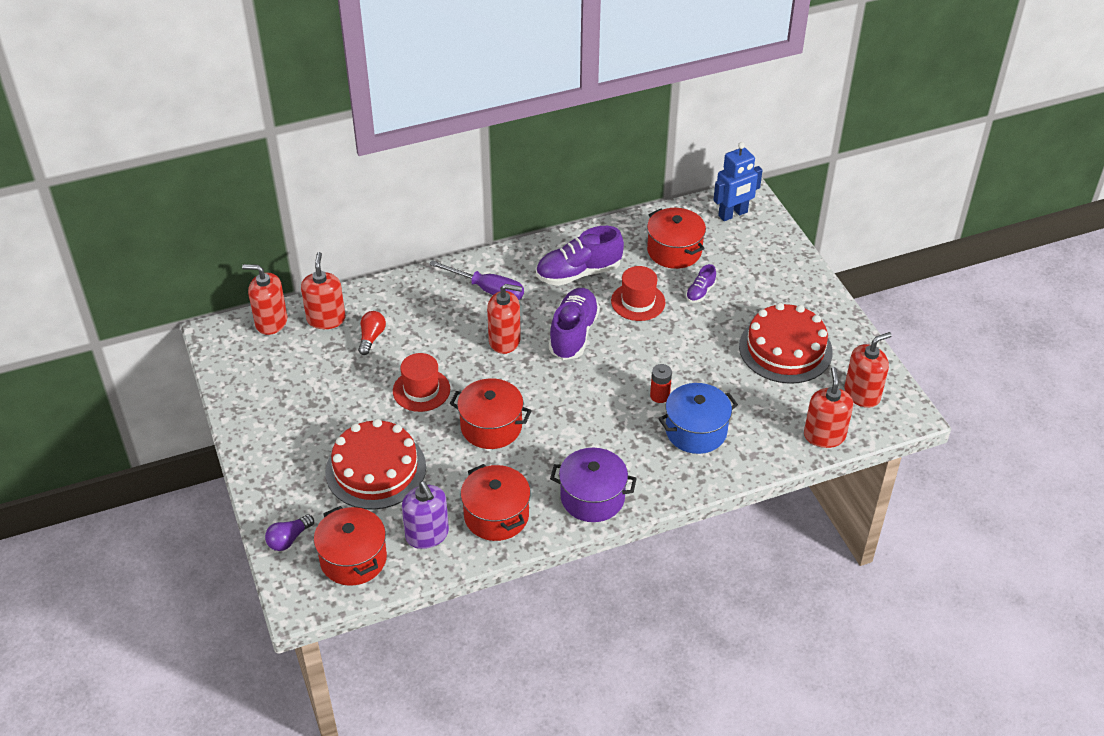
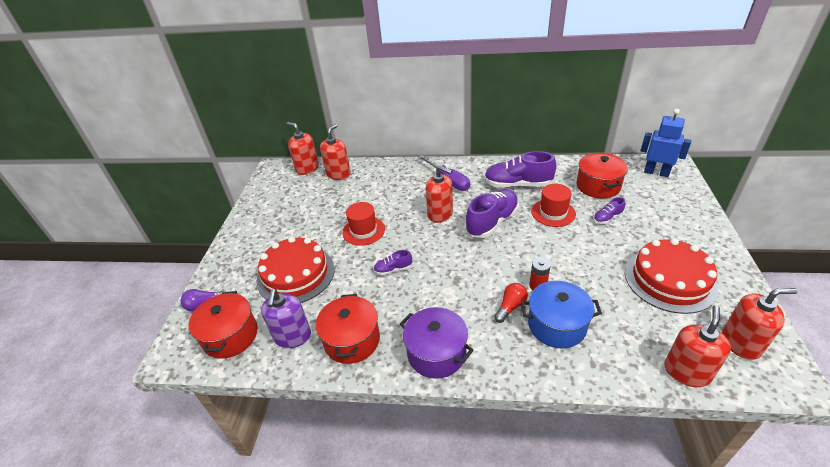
camera: 30 degrees right, 5 degrees down
(371, 338) = (356, 191): red light bulb -> red light bulb (510, 307)
(491, 426) = (393, 269): red pot -> purple shoe
(733, 214) = (656, 172): blue robot -> blue robot turned 150 degrees counterclockwise

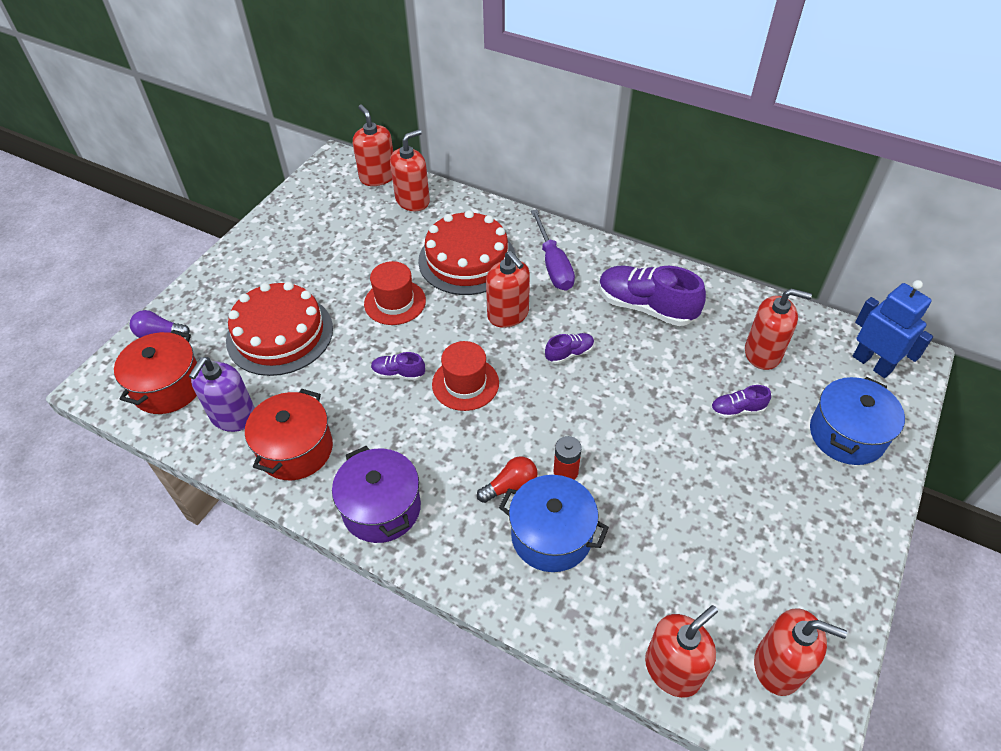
camera: 20 degrees right, 10 degrees up
(492, 222) = (569, 354): purple shoe -> purple shoe, size x0.49
(553, 213) = (664, 371): red hat -> red hat (465, 383)
(598, 186) = (763, 353): red pot -> red soap dispenser
(669, 280) = (753, 538): red cake -> red cake (467, 259)
(673, 210) = (847, 435): none -> blue pot

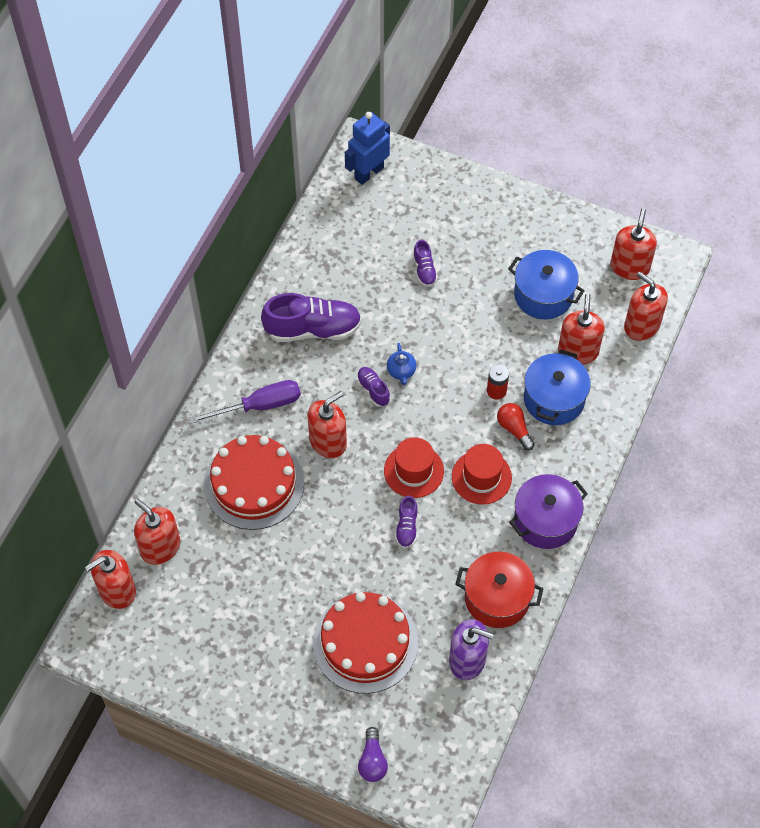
camera: 95 degrees left, 10 degrees up
(168, 387) = (438, 730): red pot -> none
(395, 302) = (317, 543): red hat -> red hat (481, 477)
(593, 380) = (401, 371): none -> blue teapot
(646, 307) = (313, 329): purple shoe -> purple shoe turned 120 degrees counterclockwise
(763, 353) = (362, 246): red soap dispenser -> red soap dispenser (578, 351)
(847, 435) = (442, 201): blue pot -> blue pot (543, 295)

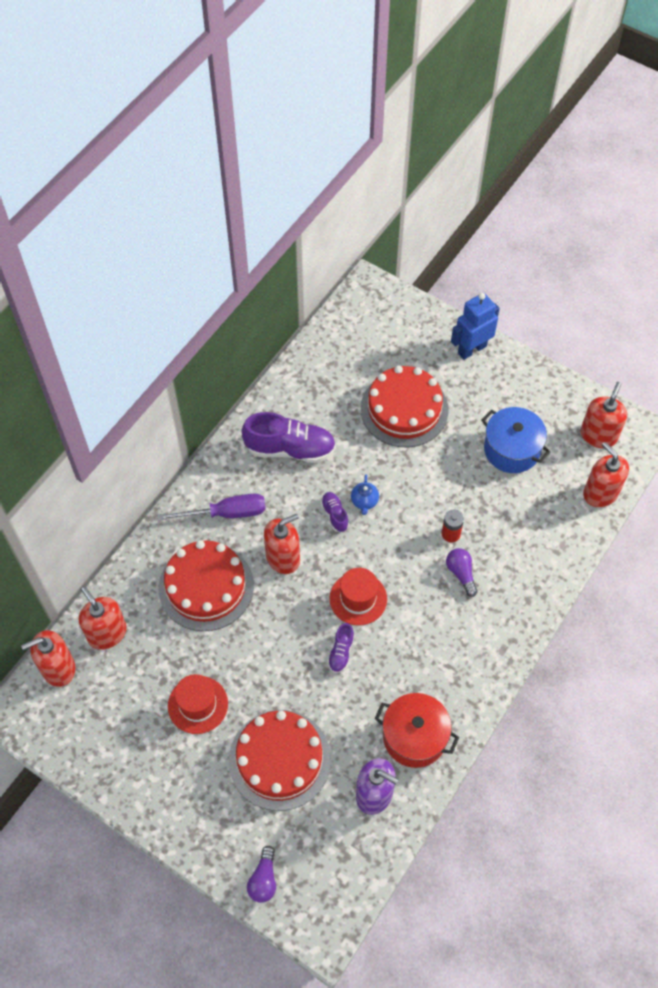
camera: 10 degrees right, 0 degrees up
(368, 173) = (370, 312): blue robot -> blue robot (471, 349)
(424, 270) = (404, 409): purple shoe -> red cake
(481, 477) = (421, 615): red hat -> red hat (198, 704)
(514, 429) = (461, 573): red light bulb -> purple light bulb
(545, 521) = (475, 668): purple pot -> none
(554, 399) = (504, 550): blue pot -> none
(578, 351) = (535, 508): red soap dispenser -> none

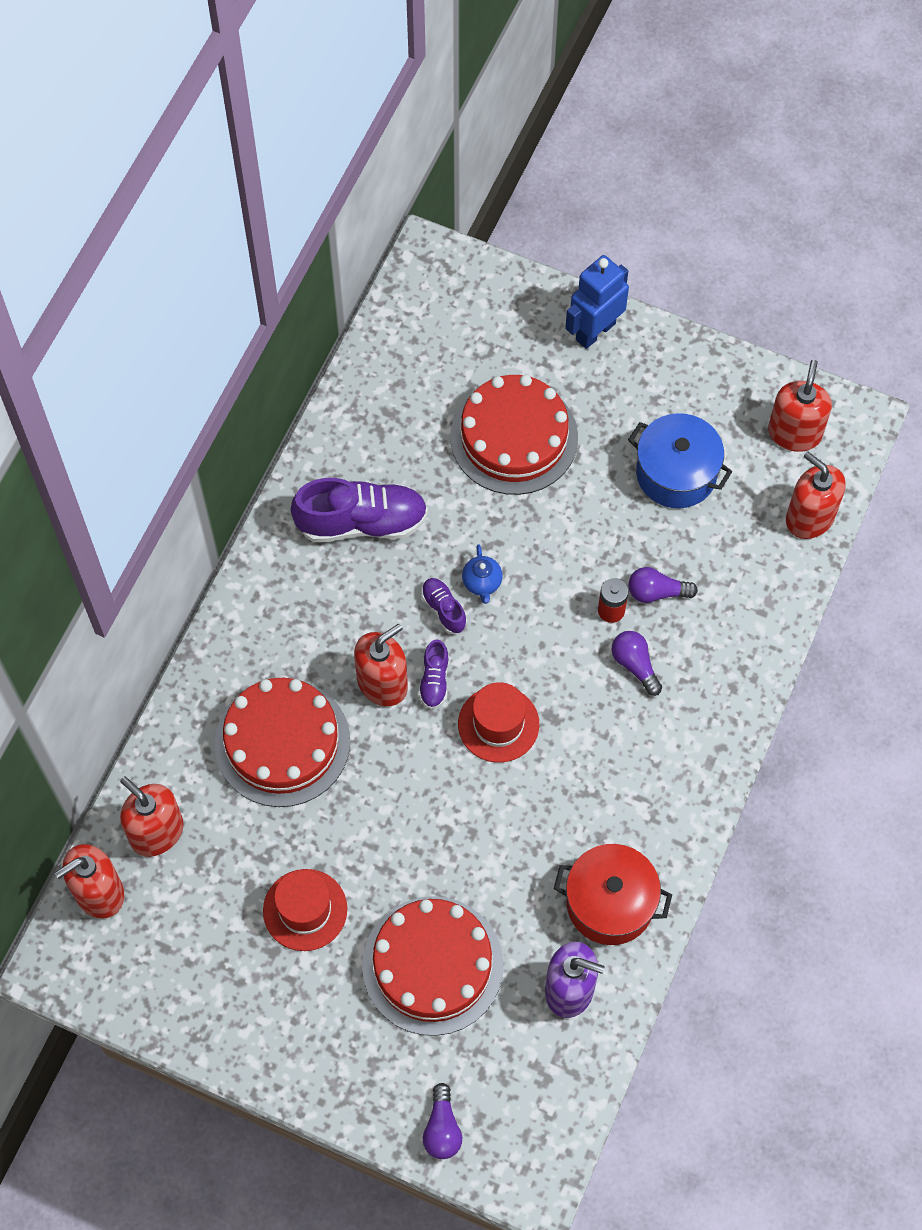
camera: 10 degrees left, 5 degrees up
(226, 513) = (289, 632): purple screwdriver -> none
(341, 652) = (489, 804): purple shoe -> purple shoe (434, 680)
(484, 526) = (656, 592): none -> purple light bulb

